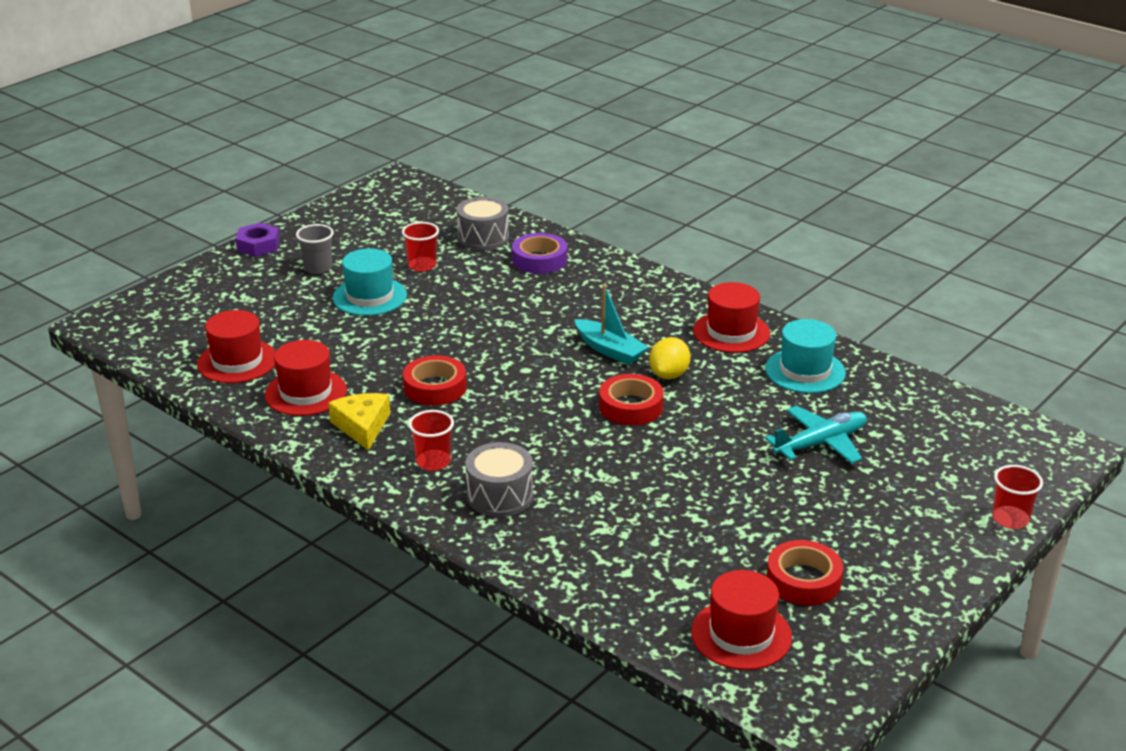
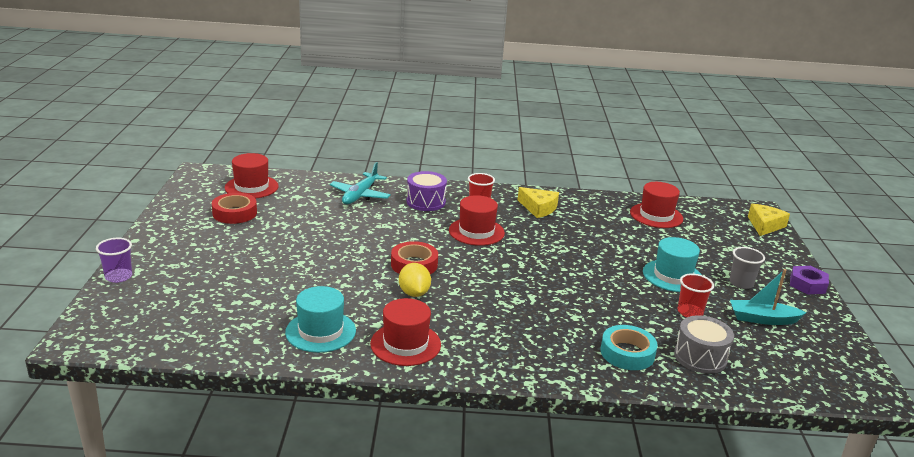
camera: 140 degrees right, 5 degrees down
(144, 305) = (764, 225): none -> yellow cheese
(305, 392) = (594, 213): red hat -> red hat (476, 231)
(435, 387) = (537, 237): red tape -> none
(500, 496) = (426, 202): grey drum -> purple drum
(539, 260) = (627, 353): purple tape -> turquoise tape
(610, 350) = (473, 296): turquoise boat -> turquoise boat (762, 319)
(820, 443) = (272, 282): turquoise plane -> turquoise plane (360, 195)
(1010, 519) = (118, 276): red cup -> purple cup

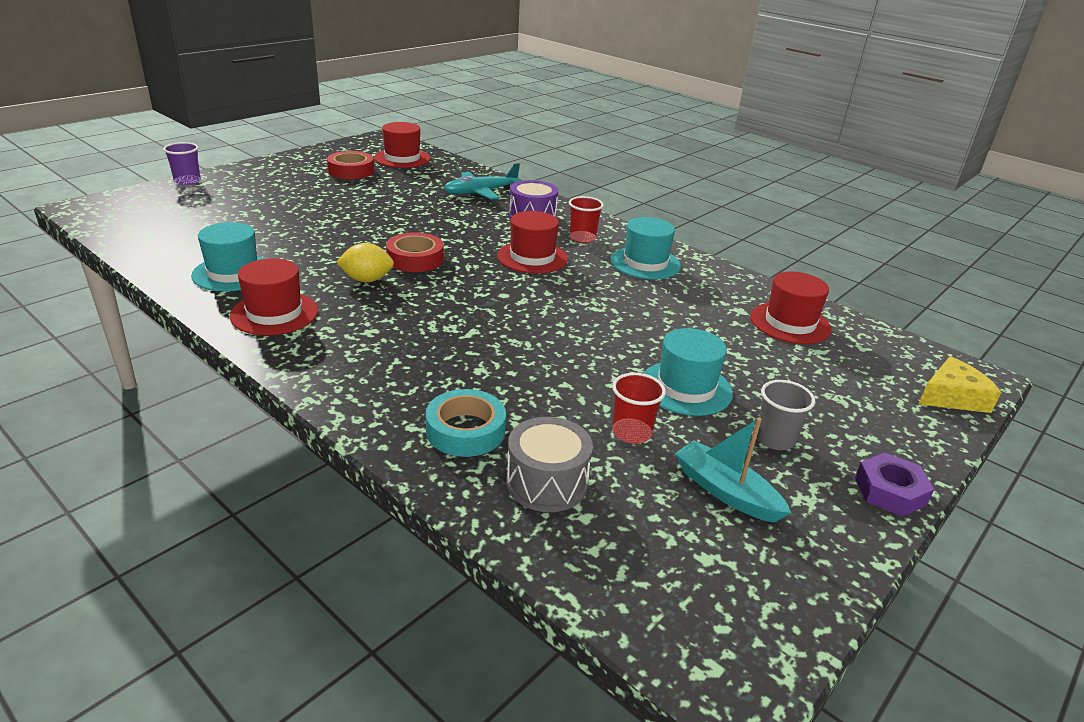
camera: 40 degrees right, 5 degrees up
(414, 293) = (367, 280): yellow lemon -> yellow lemon turned 60 degrees clockwise
(538, 208) = (645, 263): yellow cheese -> turquoise hat

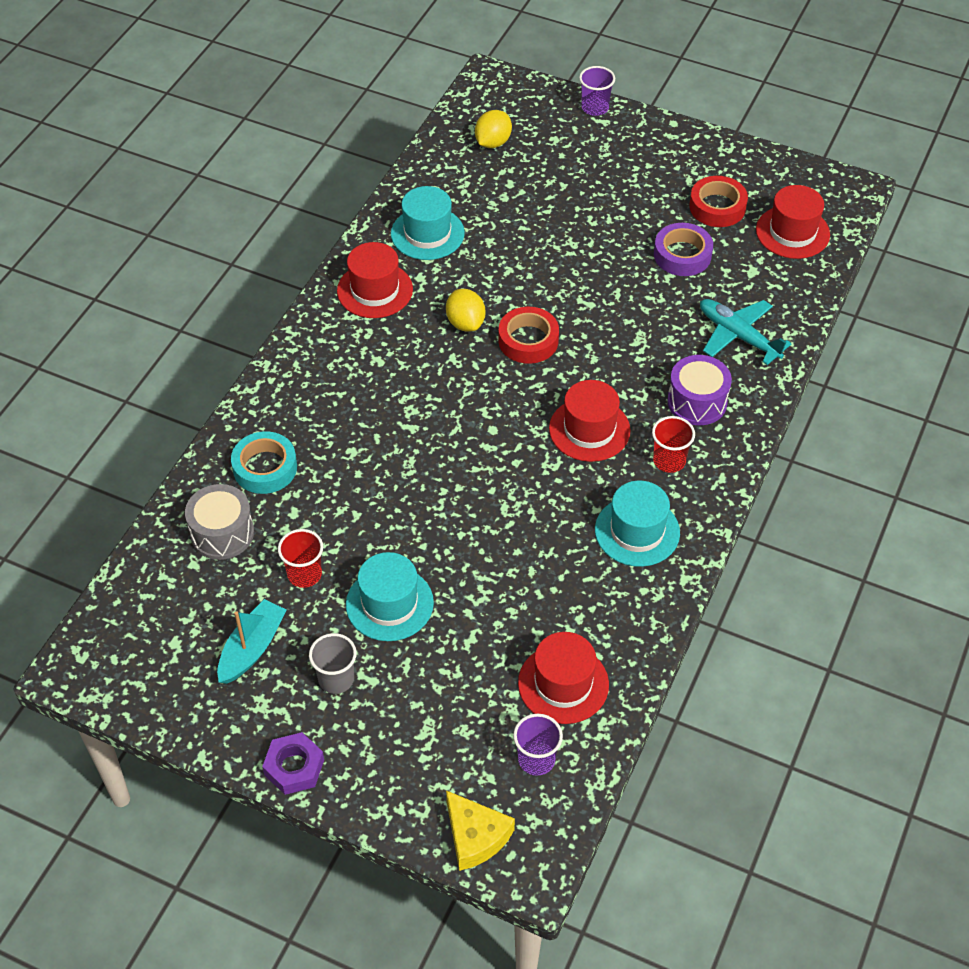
camera: 75 degrees right, 20 degrees up
(162, 223) = (493, 142): none -> yellow lemon
(384, 190) = (682, 255): none -> purple tape
(867, 351) = (536, 759): none -> purple cup

